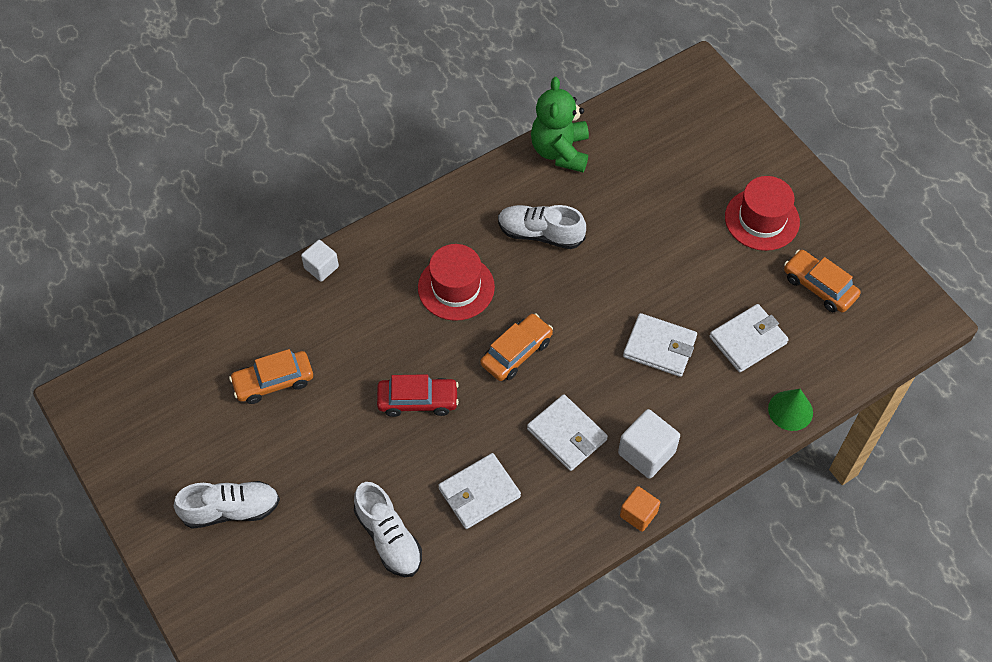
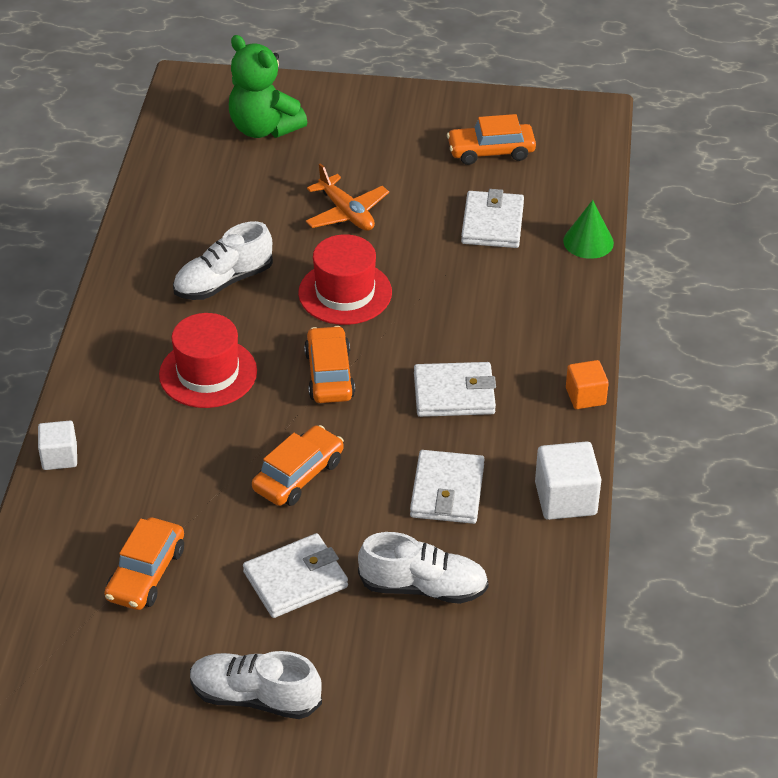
camera: 50 degrees left, 15 degrees down
(231, 510) = (255, 697): white shoe -> white shoe turned 105 degrees counterclockwise
(418, 401) = (298, 475): red car -> orange car
(560, 151) = (153, 215): green teddy bear -> green teddy bear (264, 128)
(646, 453) = (531, 353): white cube -> white cube (565, 498)
(659, 347) = (435, 280): white wallet -> white wallet (295, 579)
(670, 250) = (346, 213): none -> orange plane
(762, 219) = (385, 141): red hat -> red hat (345, 293)

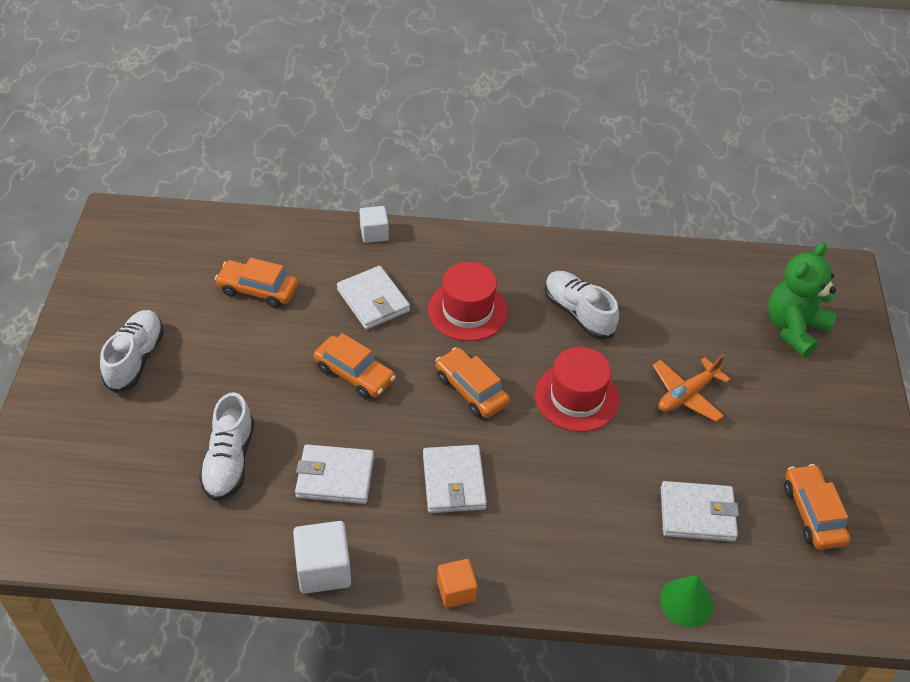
camera: 85 degrees right, 5 degrees up
(295, 579) = (245, 377): white wallet -> white wallet (373, 300)
(329, 375) = (471, 390): orange car -> orange car turned 120 degrees counterclockwise

